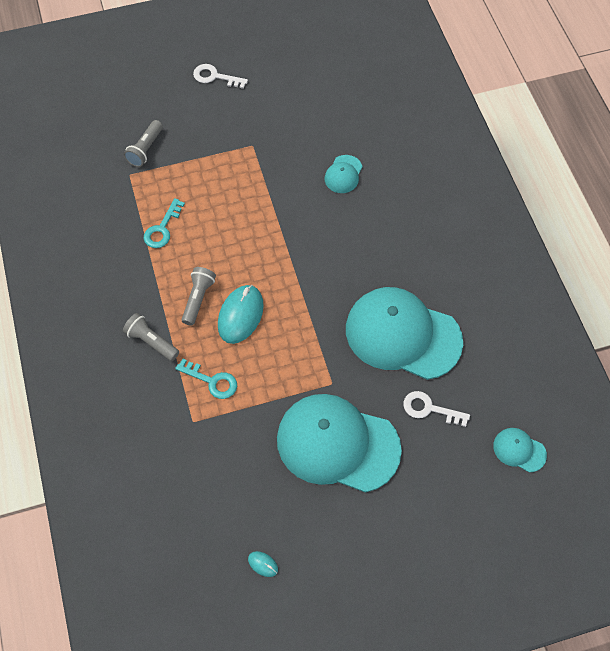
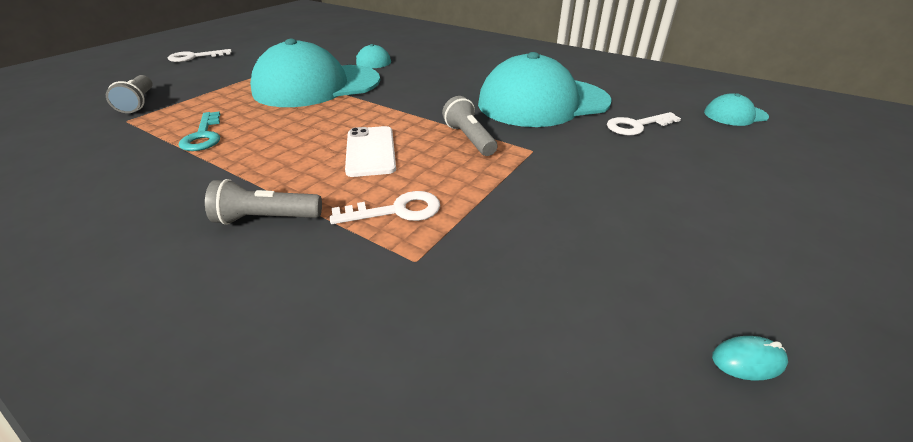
camera: 40 degrees left, 25 degrees down
(198, 299) = (302, 161): grey flashlight -> grey flashlight (469, 139)
(212, 381) = (396, 210): turquoise key -> white key
(240, 315) = (370, 151): turquoise mouse -> white phone
(337, 444) = (609, 184): turquoise cap -> turquoise cap (317, 86)

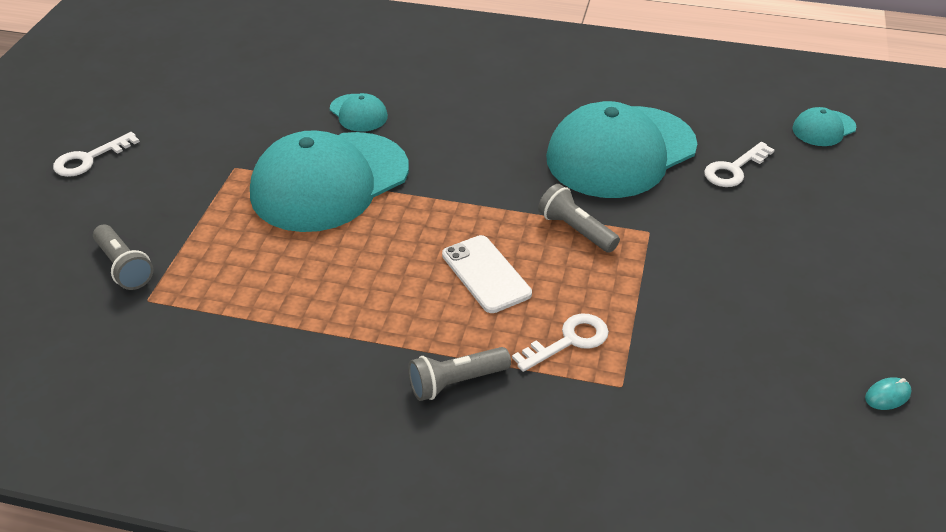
camera: 20 degrees left, 5 degrees up
(203, 136) = (275, 299): turquoise key -> none

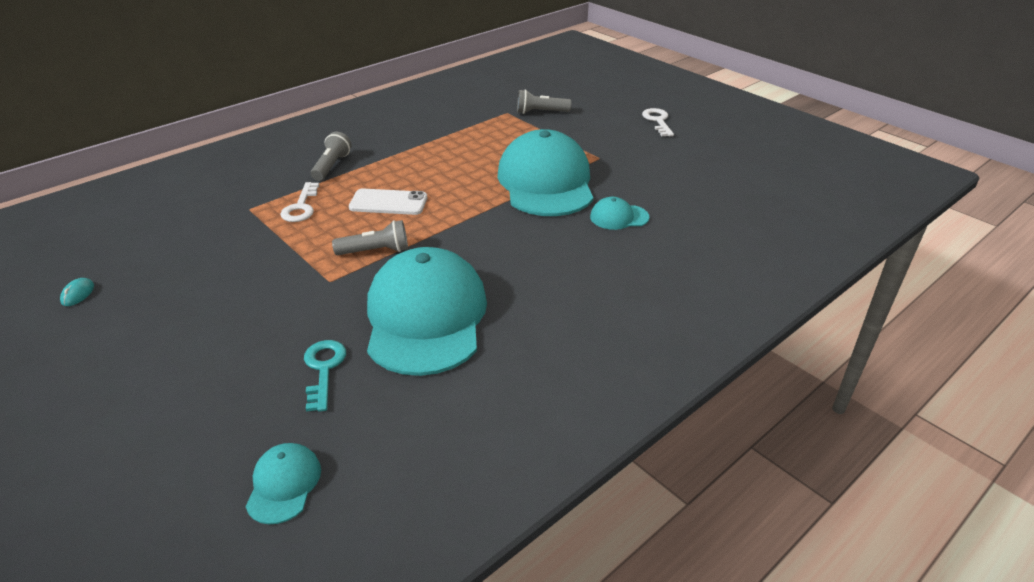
camera: 125 degrees right, 5 degrees down
(734, 169) = (323, 369): white key -> turquoise key

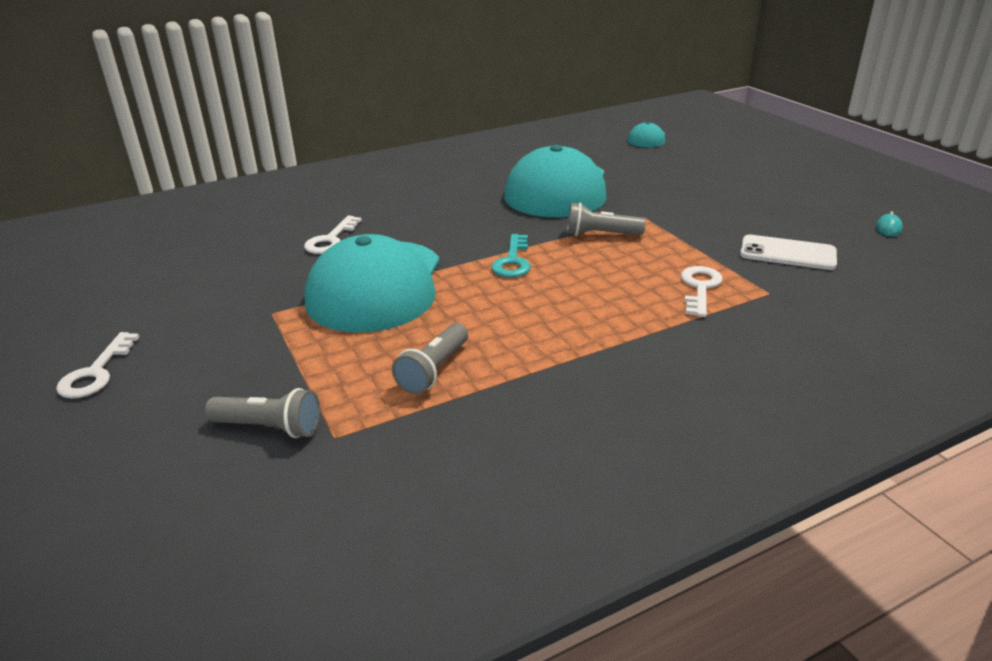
camera: 165 degrees left, 5 degrees down
(323, 369) = (635, 171): turquoise key -> turquoise key (513, 261)
(331, 166) = (676, 346): grey flashlight -> grey flashlight (434, 370)
(388, 202) = (586, 281): white phone -> white phone (787, 253)
(619, 217) = (331, 240): turquoise cap -> white key

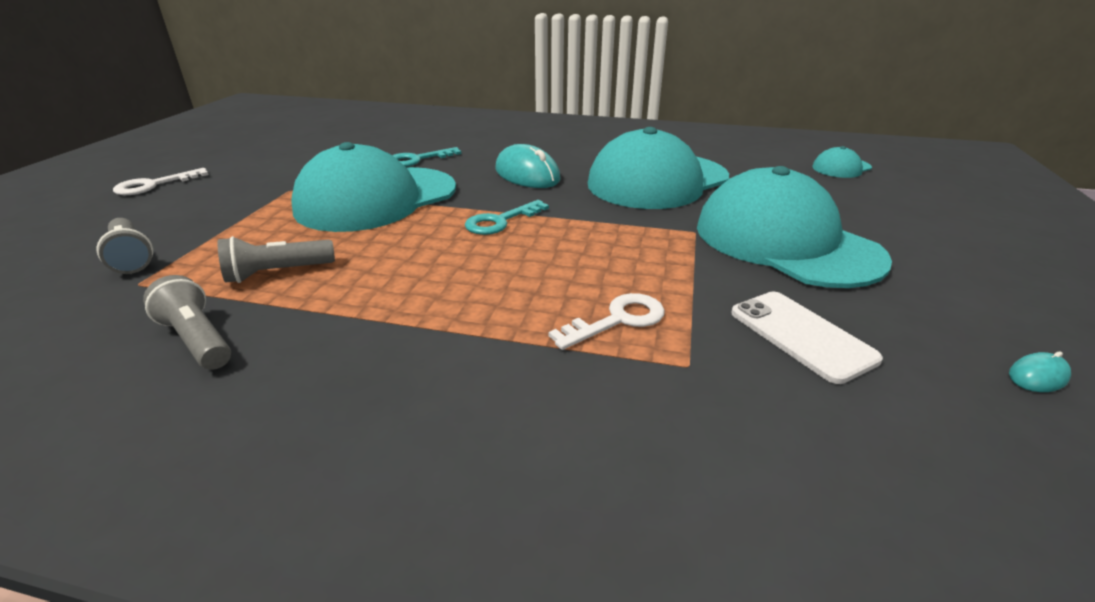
camera: 40 degrees right, 0 degrees up
(331, 240) = (418, 159): white key -> turquoise key
(455, 218) = (527, 174): none -> turquoise mouse
(600, 235) = (619, 230): grey flashlight -> grey flashlight (197, 340)
(699, 203) = (785, 242): none -> turquoise cap

